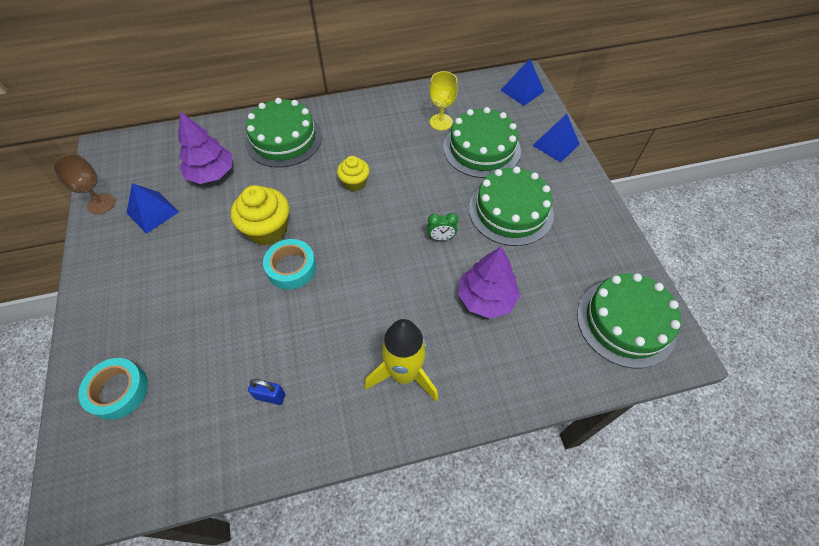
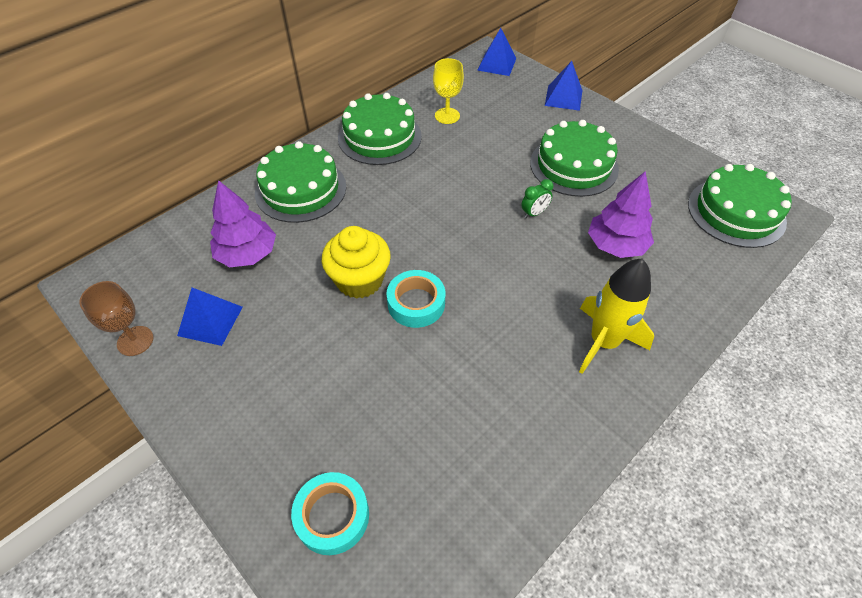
camera: 30 degrees left, 5 degrees down
(270, 396) = (500, 429): blue padlock -> none
(354, 183) = (411, 200): yellow cupcake -> none
(481, 149) = (504, 125): green cake -> green cake (379, 137)

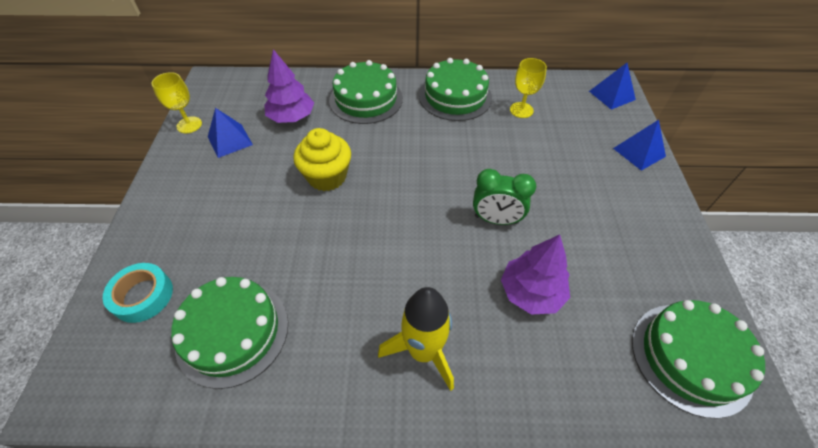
camera: 45 degrees right, 0 degrees up
(135, 341) = (189, 125): brown goblet -> yellow goblet
(416, 303) = (339, 217): turquoise tape -> none
(534, 213) = (496, 219): green clock -> green clock, size x1.73
(573, 166) = (577, 208): green cake -> green cake (232, 332)

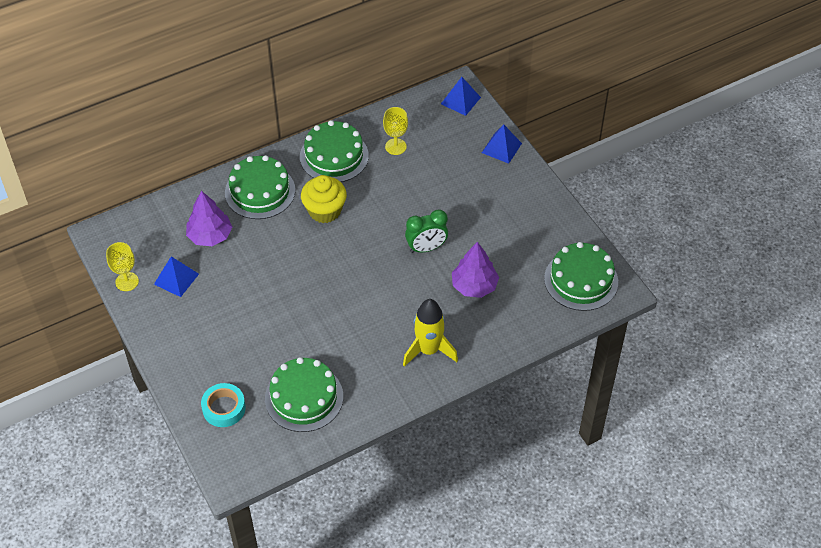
camera: 30 degrees left, 0 degrees up
(327, 177) = (282, 272): yellow cupcake -> yellow cupcake (324, 211)

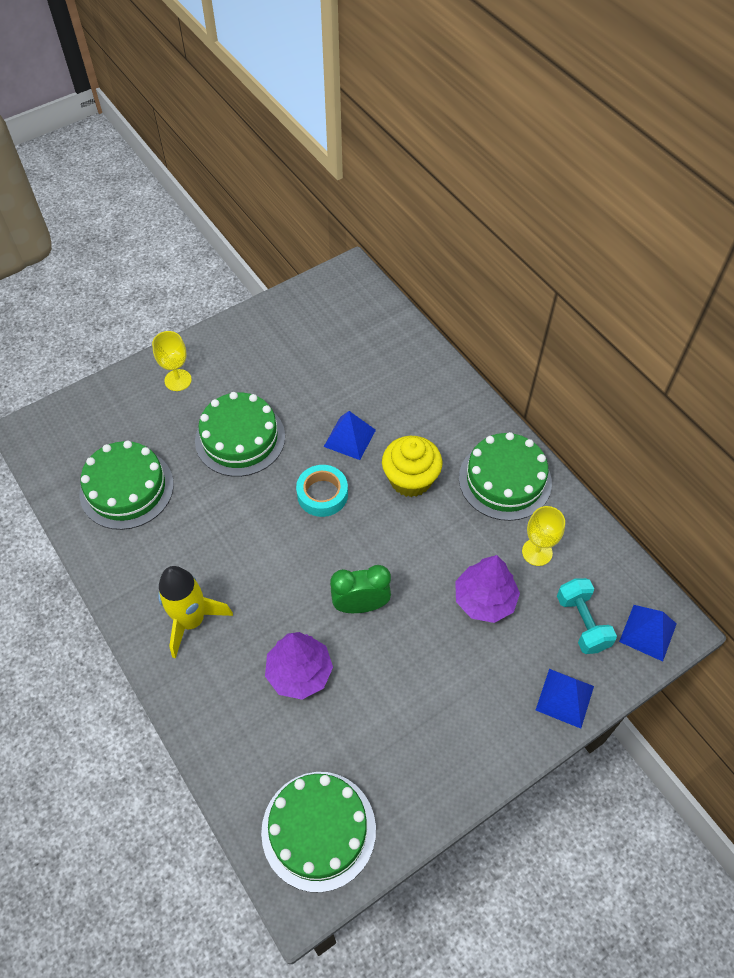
camera: 85 degrees right, 5 degrees up
(127, 281) = (286, 305): yellow goblet -> yellow goblet (178, 380)
(176, 279) = (293, 346): blue pyramid -> blue pyramid (350, 438)
(210, 236) = (357, 368): purple tree -> purple tree (484, 599)
(224, 408) = (117, 414): turquoise tape -> turquoise tape (322, 494)
(260, 191) = (432, 407): green cake -> green cake (240, 438)
(426, 248) = (361, 605): green clock -> green clock turned 105 degrees clockwise
(451, 131) = (582, 623): none -> turquoise dumbbell

